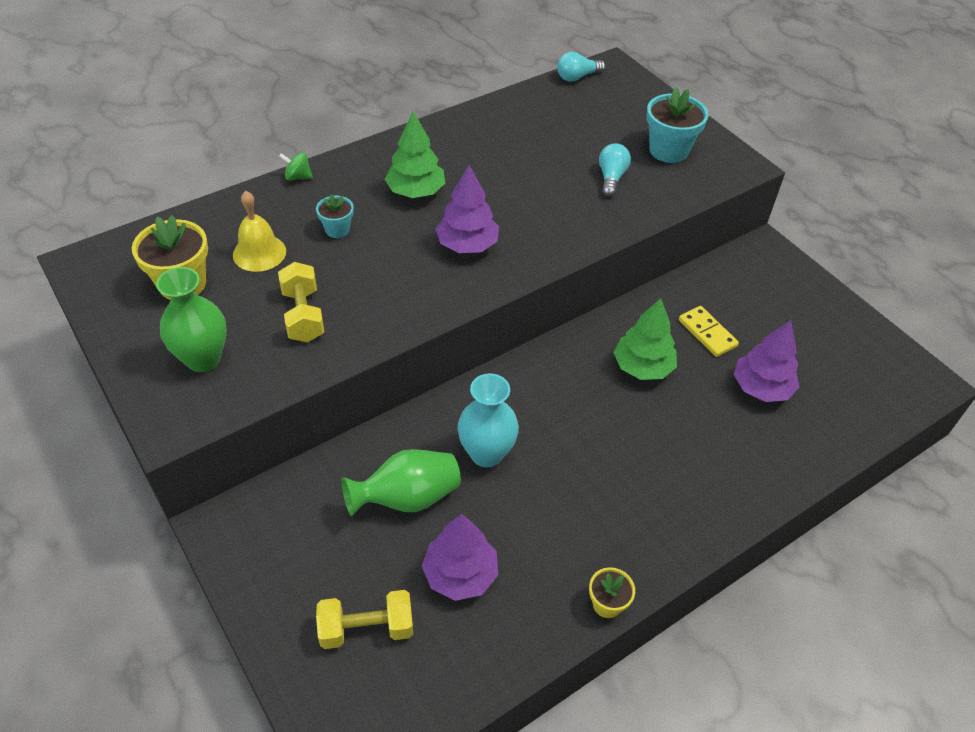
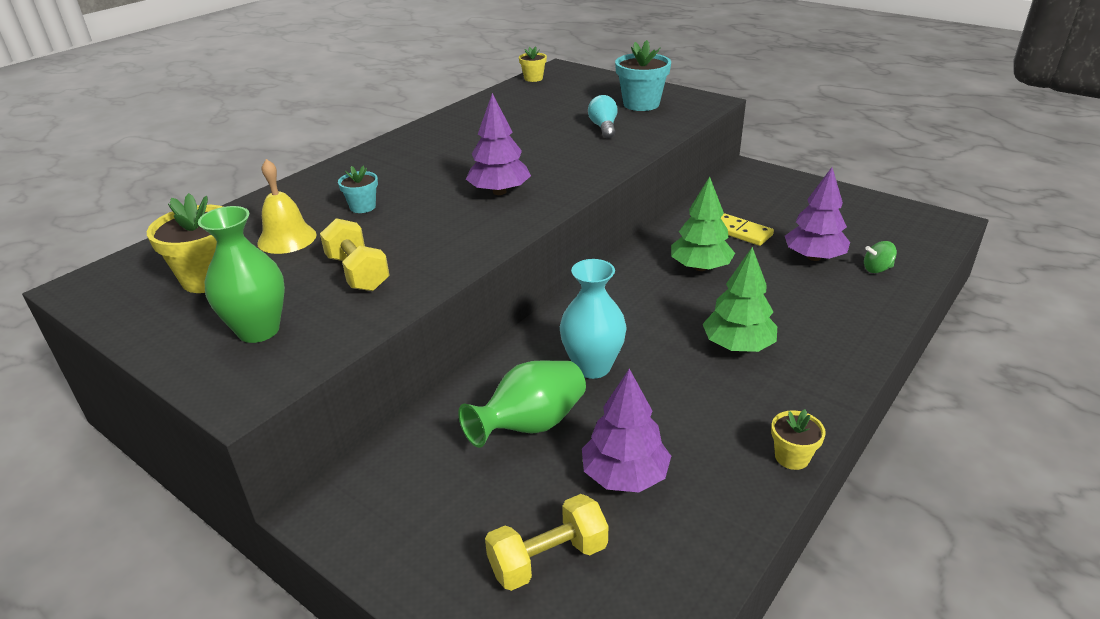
camera: 15 degrees left, 15 degrees down
(298, 177) = (303, 180): green spinning top -> green spinning top (877, 269)
(416, 191) = (428, 168): green tree -> green tree (737, 345)
(577, 77) = (533, 78): turquoise light bulb -> yellow flower pot

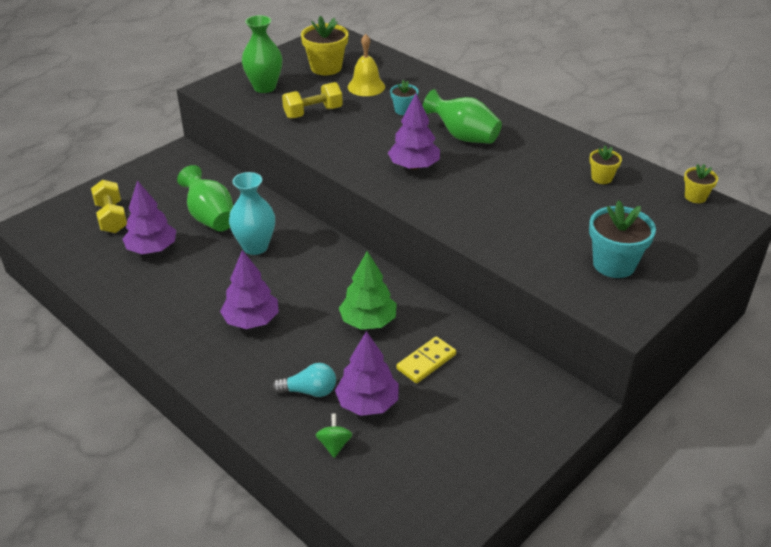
camera: 95 degrees right, 5 degrees up
(432, 169) = (463, 136): none -> green vase
(604, 127) = (545, 231): turquoise light bulb -> turquoise light bulb (309, 391)
(737, 345) = (251, 320): green tree -> purple tree
(792, 457) = (131, 320): yellow flower pot -> yellow flower pot (601, 178)

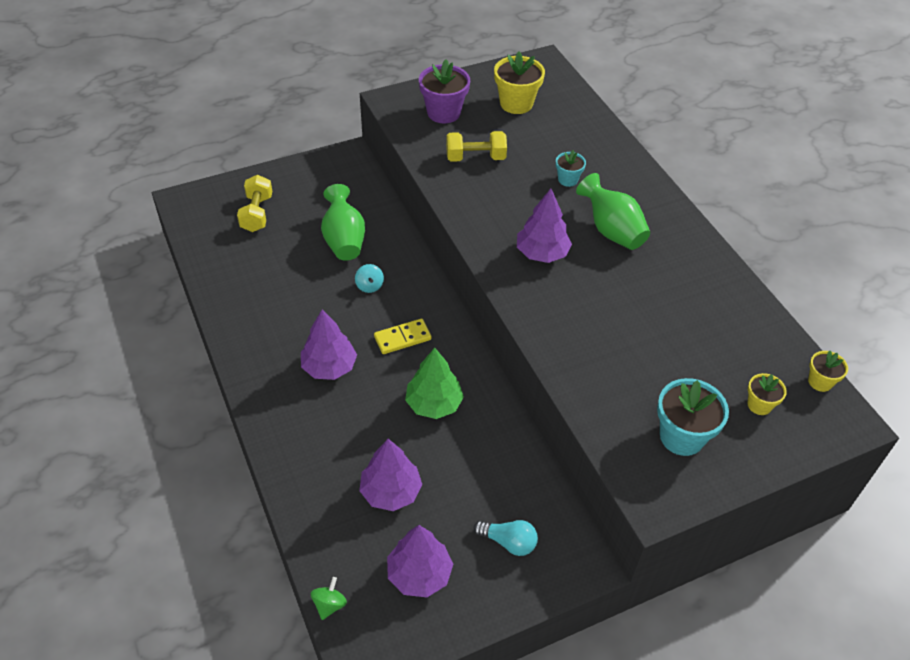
camera: 20 degrees right, 10 degrees up
(152, 249) = (277, 259): purple tree -> purple tree (419, 574)
(255, 247) = (369, 286): turquoise vase -> turquoise spinning top
(264, 87) = (443, 113): green vase -> purple flower pot
(309, 391) = (345, 460): turquoise light bulb -> turquoise light bulb (508, 542)
(334, 445) = (341, 524): green spinning top -> green spinning top (329, 604)
(366, 86) = (545, 139): yellow bell -> none
(426, 362) = (466, 467): yellow domino -> yellow domino (402, 338)
(601, 178) = (730, 326): yellow flower pot -> yellow flower pot (759, 405)

